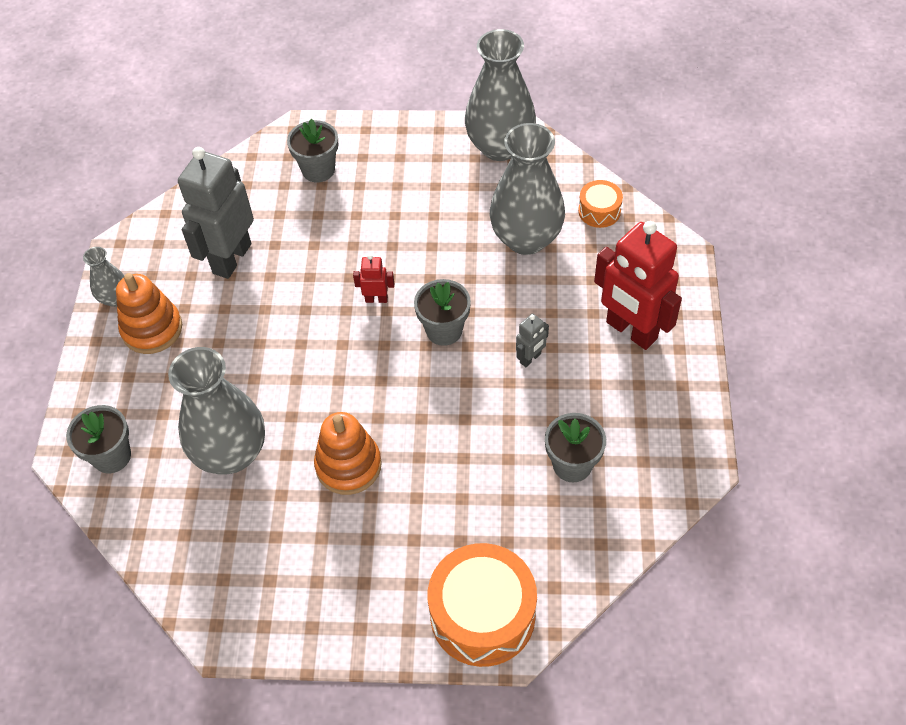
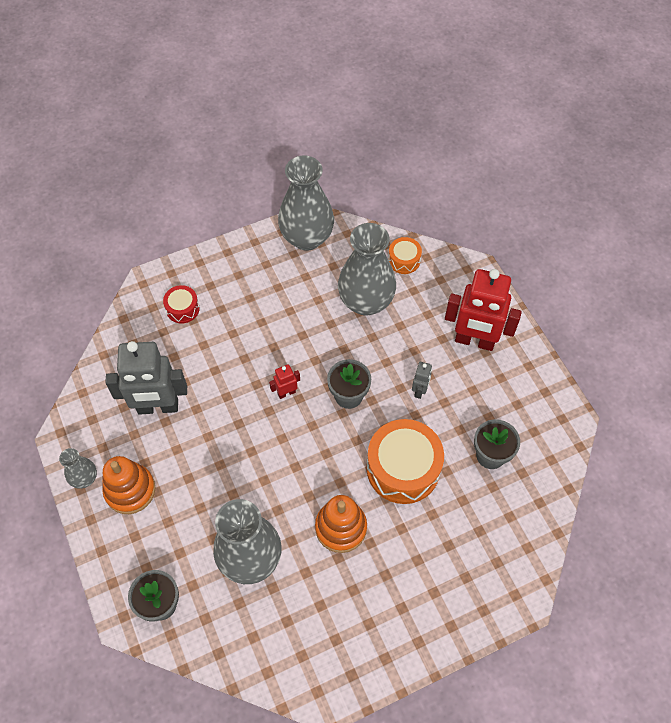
camera: 30 degrees left, 5 degrees up
(231, 258) = (158, 407): grey robot -> grey robot turned 90 degrees counterclockwise
(318, 170) = (182, 309): grey flower pot -> red drum
(482, 614) = (493, 590): orange drum -> orange drum (403, 468)

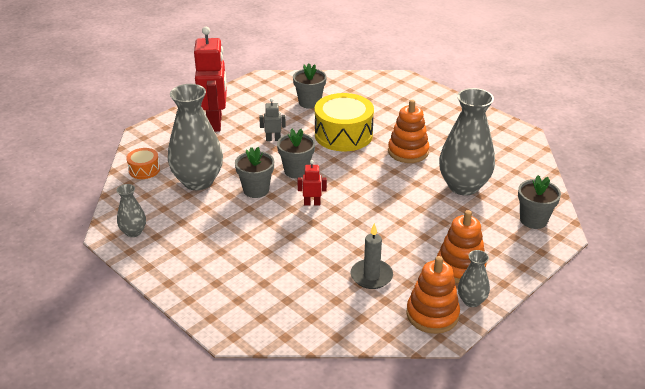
camera: 110 degrees left, 25 degrees down
(87, 437) = (432, 314): none -> orange stacking toy
(158, 407) = (371, 276): grey robot -> grey candle
(182, 309) = (253, 294): red drum -> none
(286, 392) = (312, 203): red robot -> red robot turned 135 degrees clockwise
(307, 238) = (133, 232): grey vase -> grey vase, size x0.49
(330, 348) = (256, 190): none -> grey flower pot
(403, 468) = (343, 135): orange drum -> yellow drum

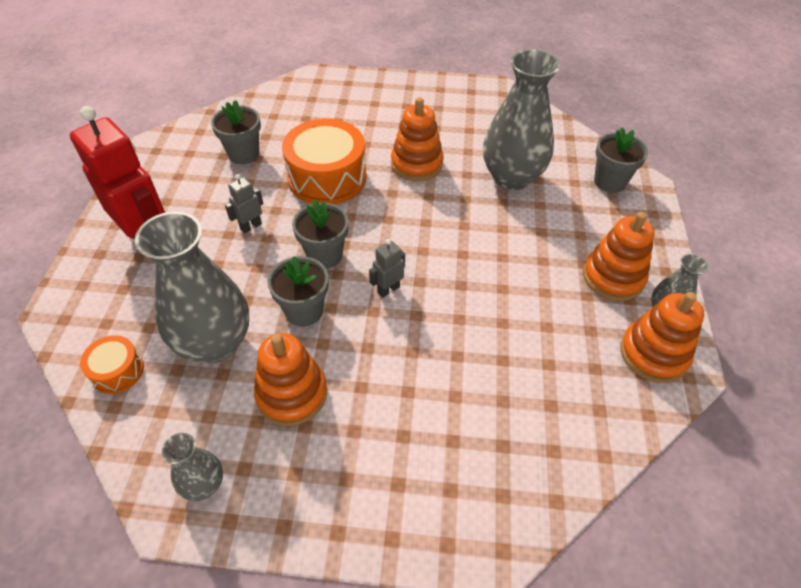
camera: 40 degrees left, 15 degrees up
(209, 220) = (292, 394): none -> orange stacking toy
(312, 203) = (388, 289): red robot -> grey robot
(343, 135) = (327, 178): yellow drum -> orange drum
(371, 276) = (550, 346): grey candle -> none

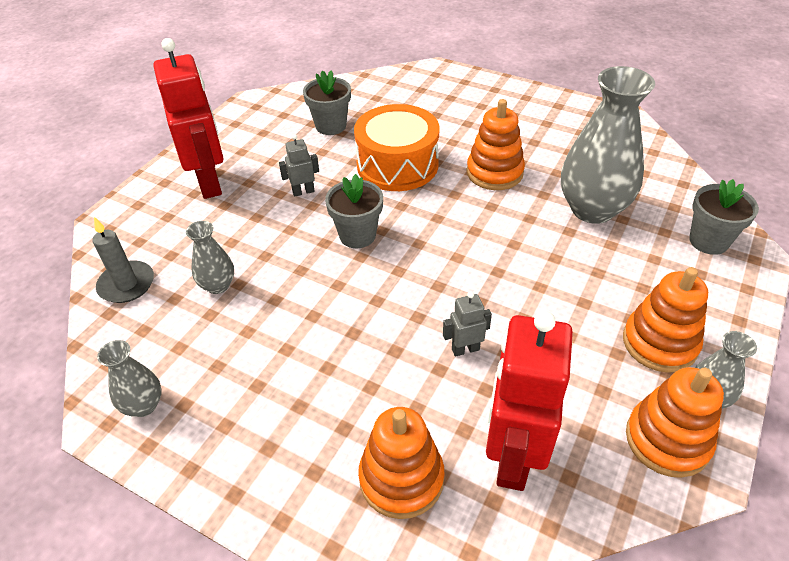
camera: 25 degrees right, 5 degrees down
(117, 371) = (126, 284): orange drum -> grey candle
(215, 343) = (218, 285): grey vase -> grey vase, size x0.49
(292, 394) = (260, 352): orange stacking toy -> orange stacking toy (401, 478)
(304, 311) = (311, 281): grey flower pot -> none
(388, 289) = (402, 284): grey robot -> grey robot (465, 349)
(550, 410) = (512, 457): none -> red robot

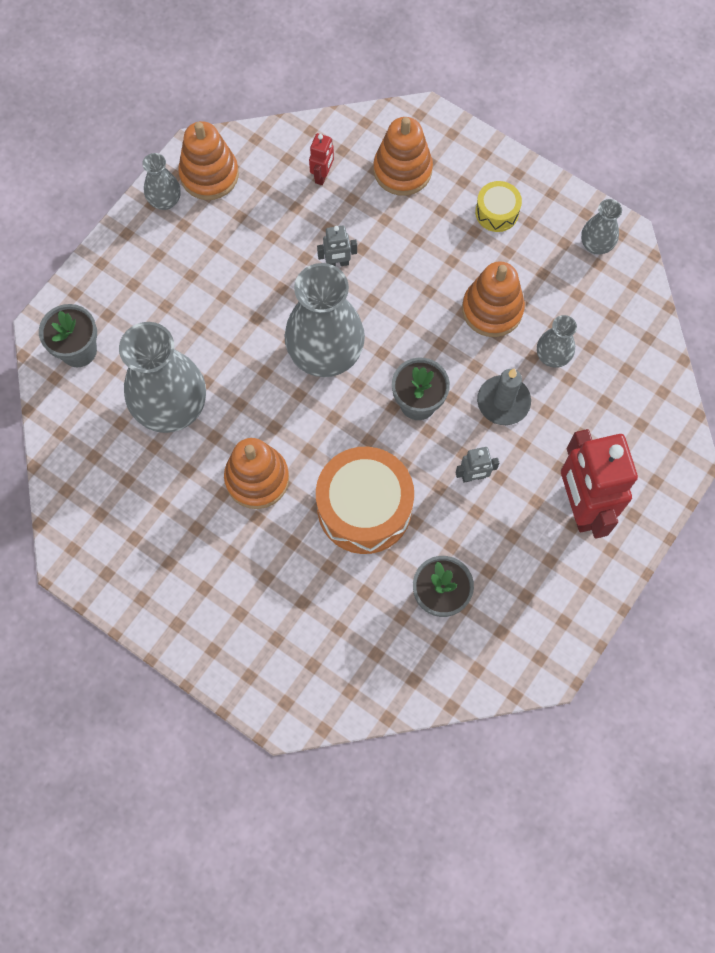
camera: 175 degrees left, 25 degrees up
(126, 284) = (639, 369): grey candle -> grey candle (503, 402)
(269, 433) = (497, 212): none -> yellow drum
(457, 263) = (325, 354): none -> grey vase
(512, 457) = (322, 175): red robot -> red robot, size x0.44
(659, 343) = (177, 250): orange stacking toy -> orange stacking toy (492, 309)

